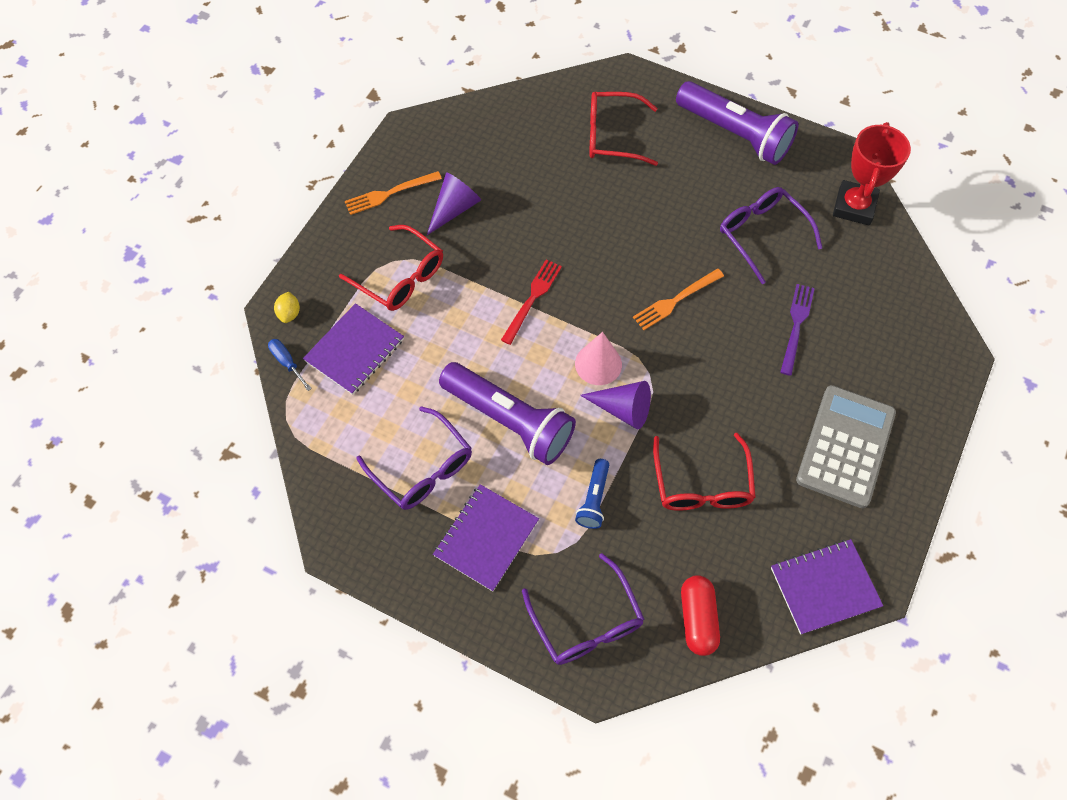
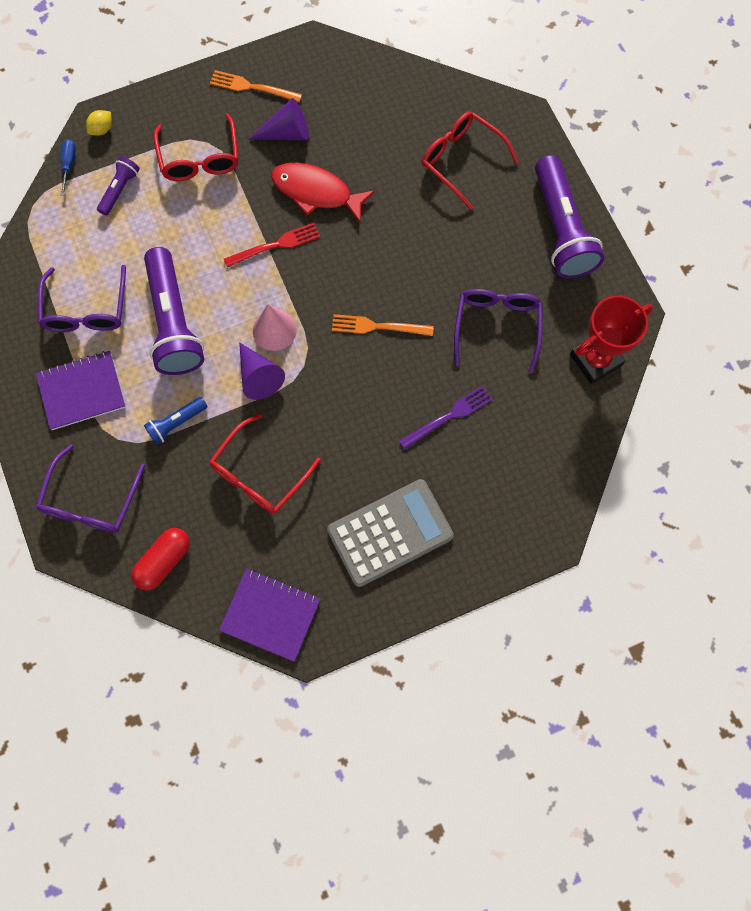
camera: 40 degrees right, 10 degrees up
(354, 350) = (120, 190): purple notebook -> purple flashlight
(524, 236) = (316, 192): none -> red fish

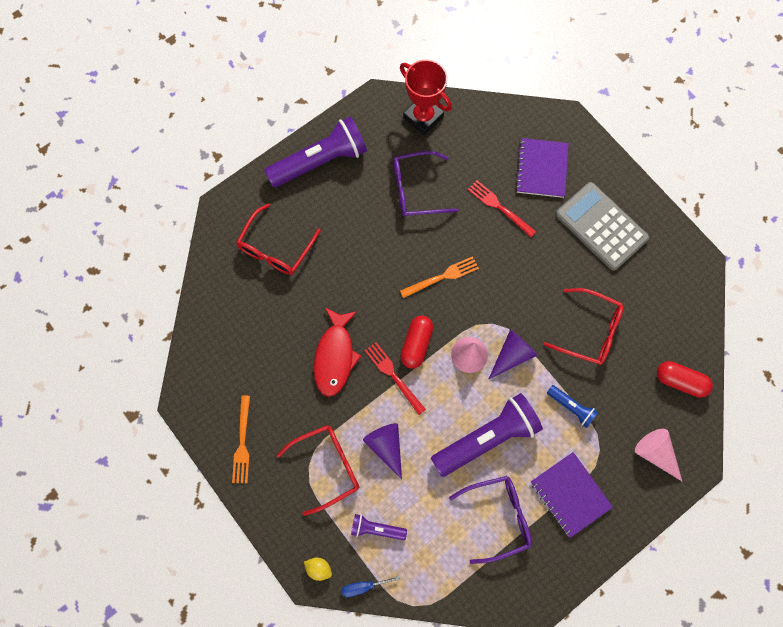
camera: 105 degrees left, 0 degrees up
(91, 501) = (655, 453): purple glasses -> pink cone
(270, 615) = (689, 292): purple notebook -> purple notebook (541, 169)
(287, 133) = (283, 398): purple cone -> purple cone (386, 446)
(304, 277) = (416, 344): none -> red capsule
(377, 326) = (442, 276): orange fork -> orange fork turned 105 degrees counterclockwise
(449, 415) = (499, 207): purple fork -> red fork

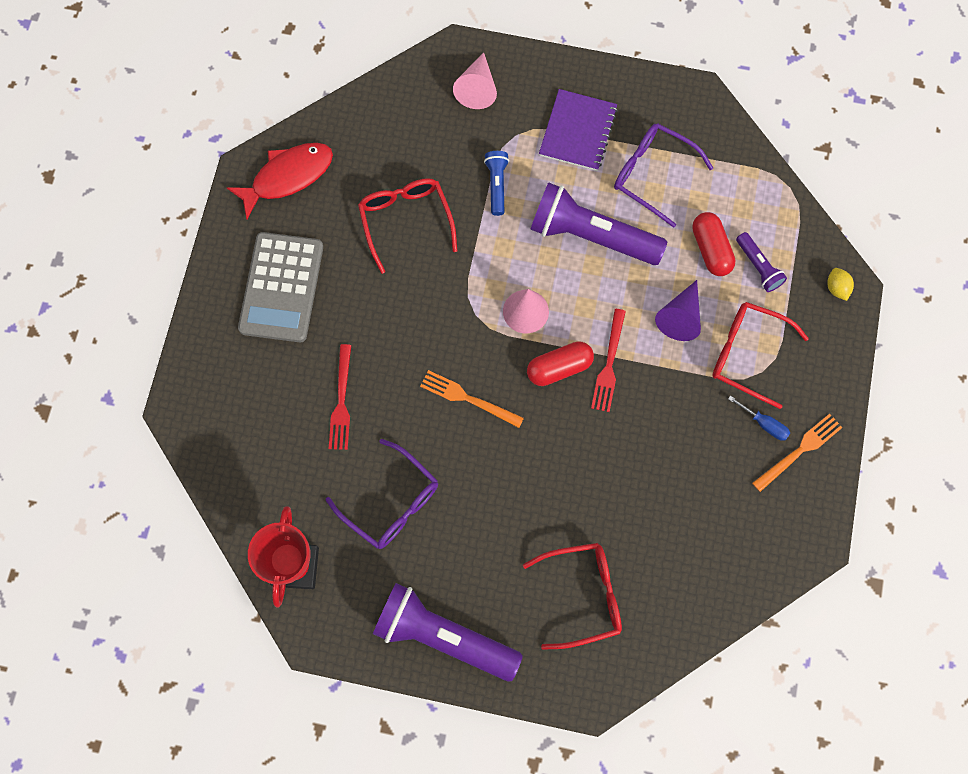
camera: 130 degrees left, 0 degrees up
(335, 356) = (640, 435): red fish -> red fish (288, 177)
(363, 586) = (815, 239): blue screwdriver -> blue screwdriver (764, 424)
(512, 355) = (491, 272): purple cone -> none
(541, 169) = (260, 392): purple notebook -> none
(680, 381) = (389, 112): red capsule -> red capsule (710, 249)

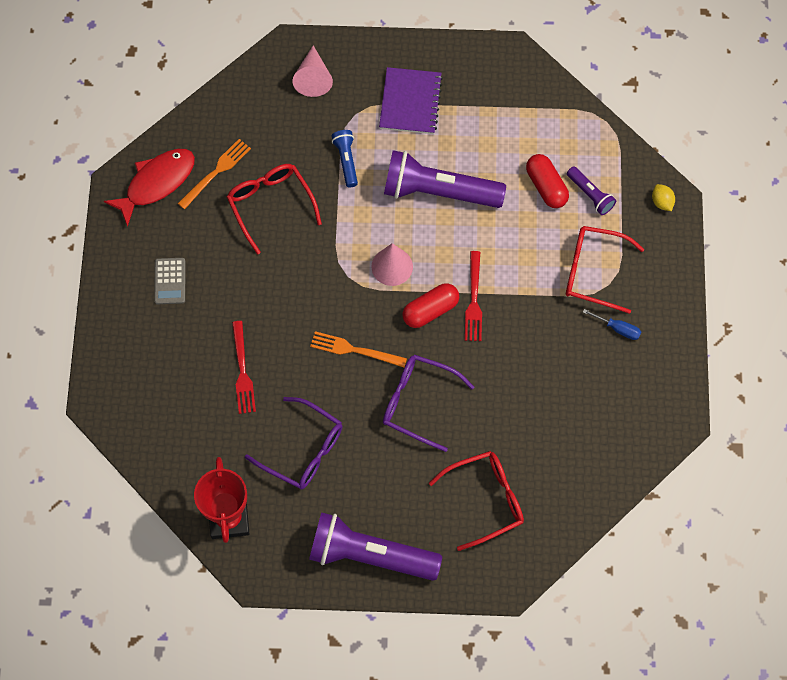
camera: 10 degrees left, 5 degrees down
(282, 287) = (170, 281): grey calculator -> grey calculator, size x0.49
(652, 175) = (483, 129): purple glasses -> purple glasses (418, 402)
(680, 317) = (529, 249): purple cone -> none
(800, 450) = (653, 346): orange fork -> orange fork (216, 171)

